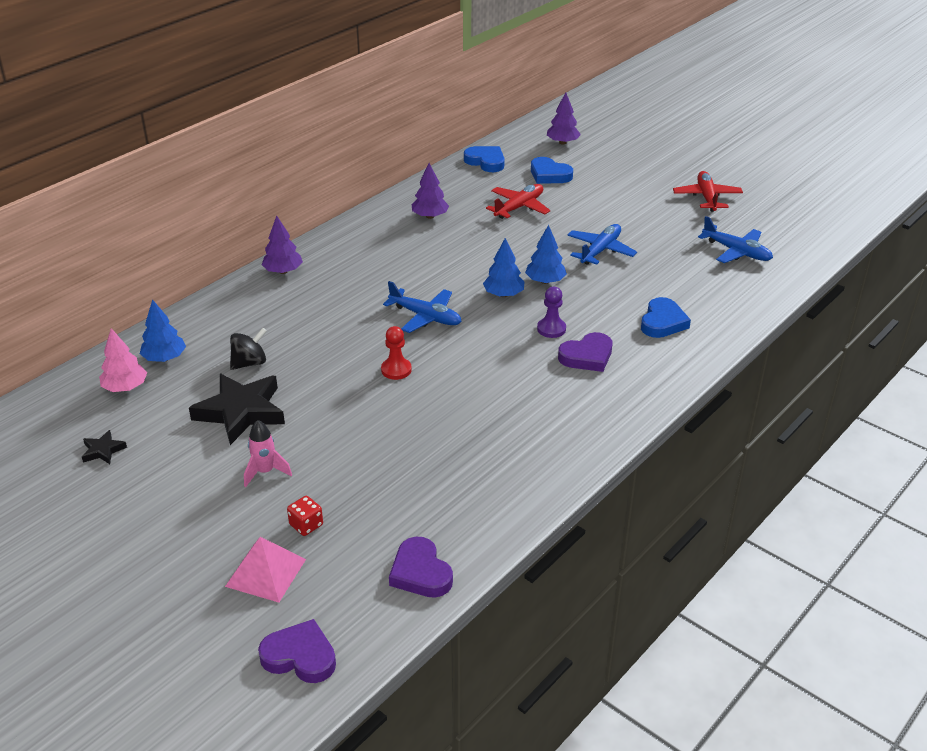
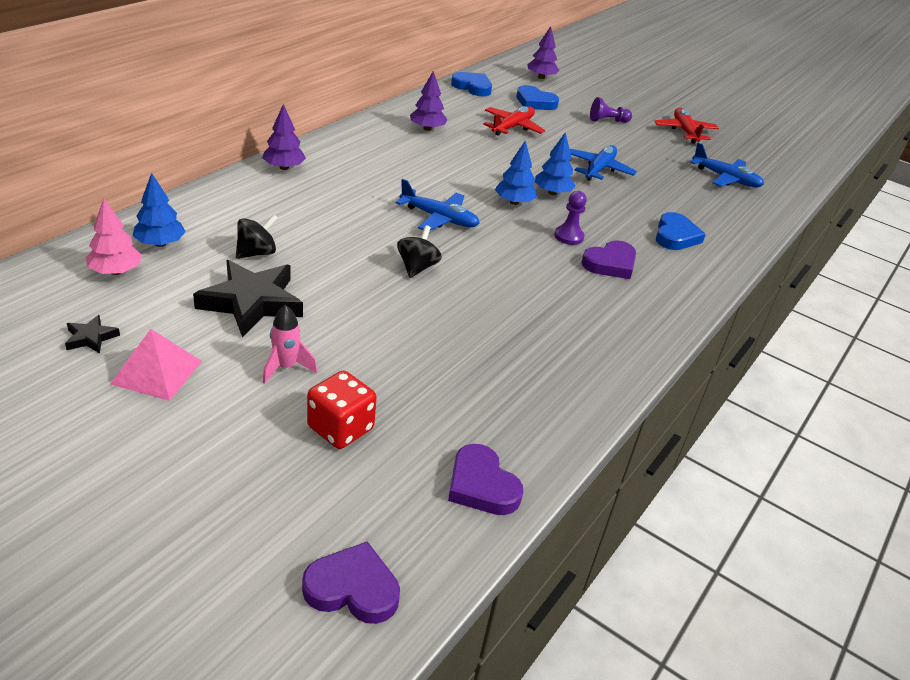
camera: 10 degrees left, 0 degrees up
(266, 572) = (299, 483): pink pyramid -> pink pyramid (157, 372)
(306, 525) = (340, 428): red dice -> red dice, size x1.67
(396, 370) = (417, 267): red pawn -> black spinning top
(623, 191) = (607, 121): none -> purple pawn

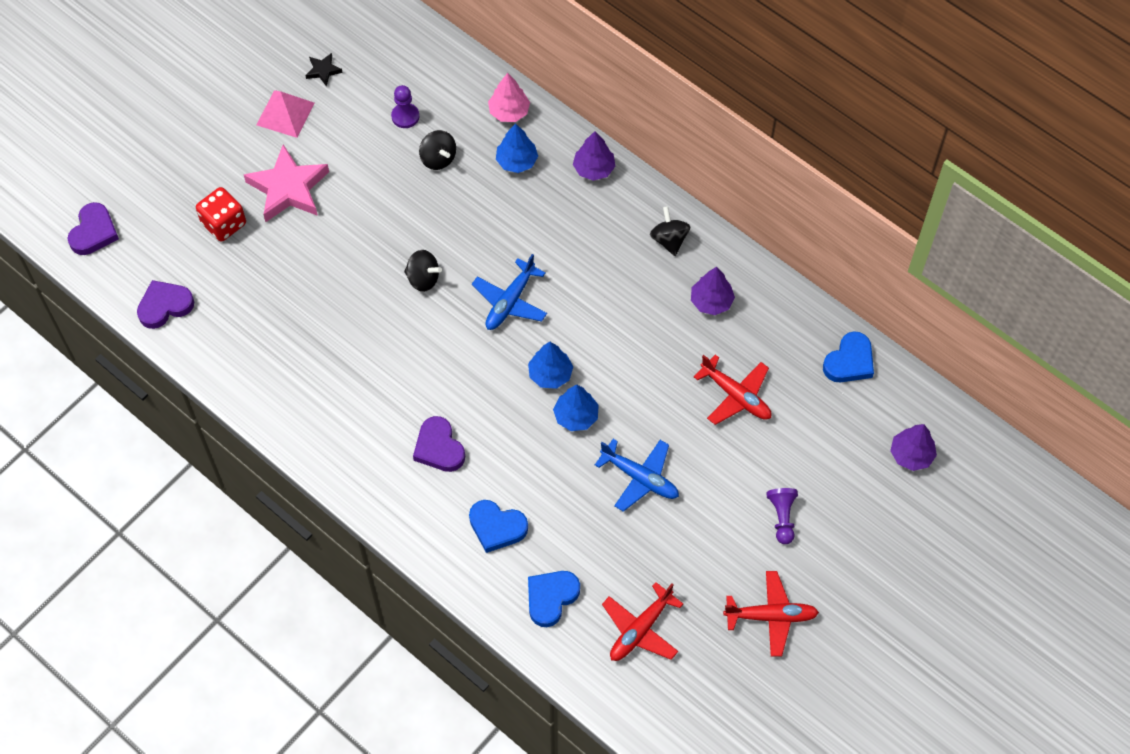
camera: 100 degrees right, 25 degrees up
(116, 271) = (406, 70): pink tree -> pink tree (509, 112)
(160, 243) = (448, 91): blue tree -> blue tree (517, 161)
(251, 302) = (367, 161): black star -> none
(286, 367) = (288, 188): pink rocket -> pink star
(366, 140) = (669, 240): none -> black spinning top
(535, 102) = (820, 433): blue heart -> blue heart (551, 598)
(568, 236) = (486, 417): purple pawn -> purple pawn (405, 116)
(726, 178) = (640, 629): blue plane -> red plane

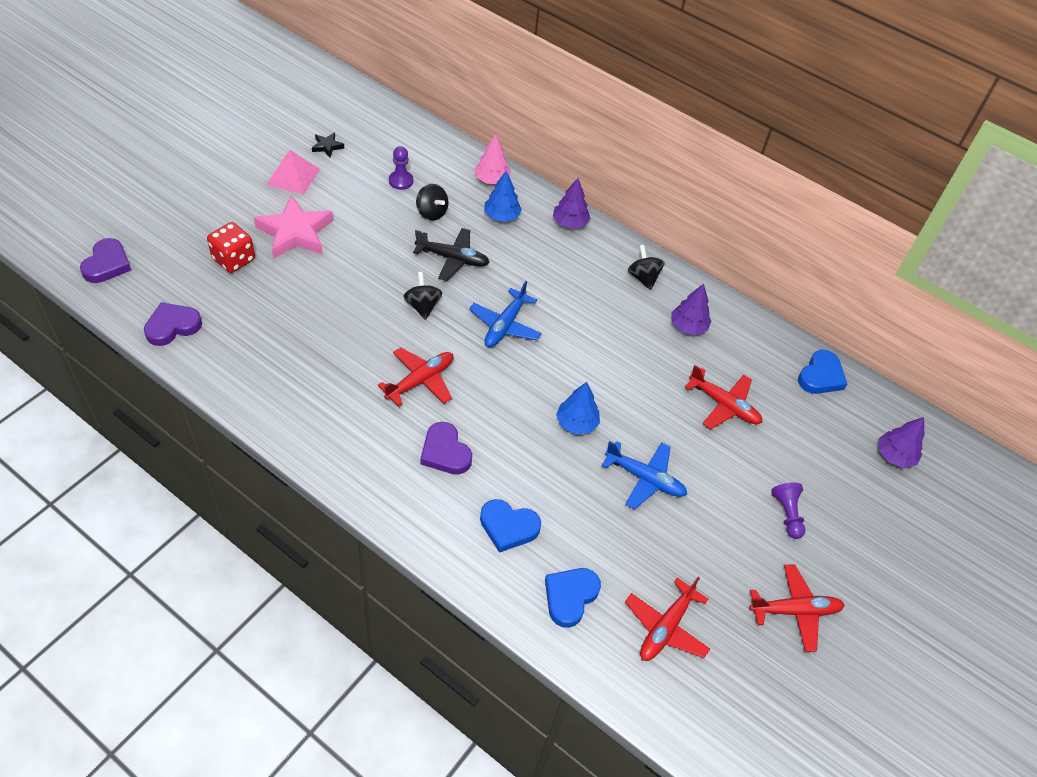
camera: 10 degrees left, 10 degrees down
(417, 367) = (420, 380): none -> red plane
(423, 279) = (422, 306): black spinning top -> black spinning top turned 120 degrees counterclockwise
(459, 219) = (453, 259): none -> black plane
(550, 374) = (548, 386): blue tree -> none

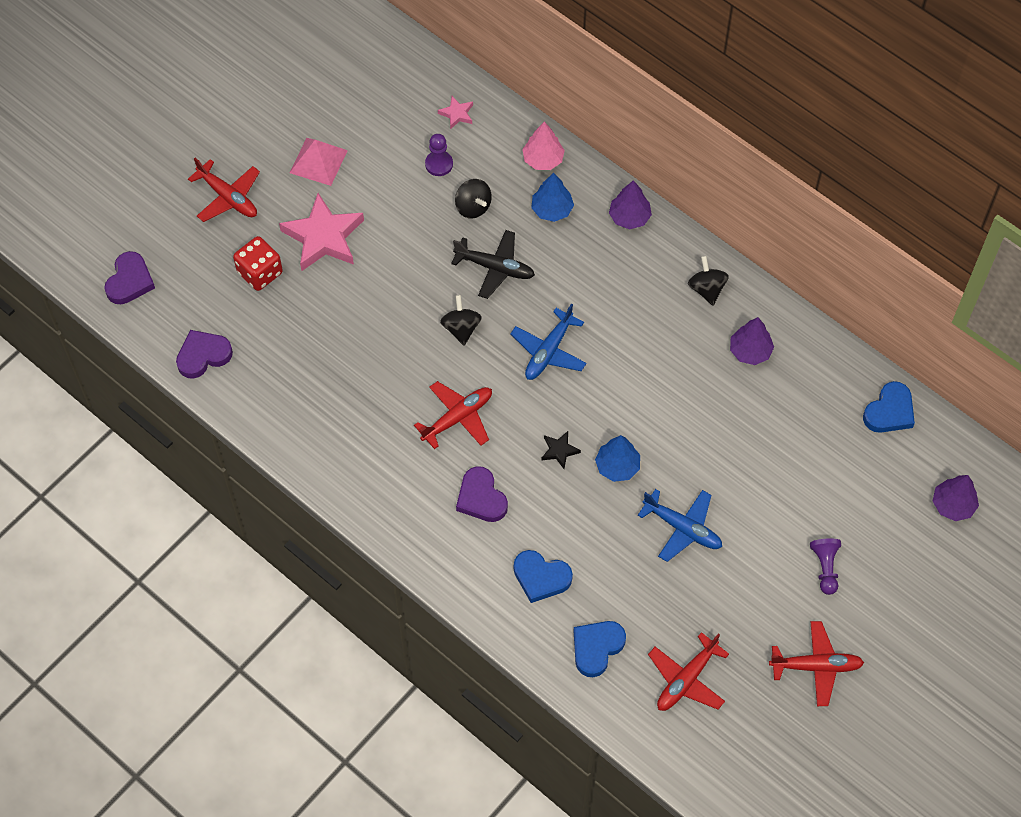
camera: 10 degrees right, 10 degrees up
(327, 146) = (355, 118): black star -> black star (559, 450)
(416, 146) = (457, 114): none -> pink star
(724, 405) = (777, 446): red plane -> red plane (228, 197)

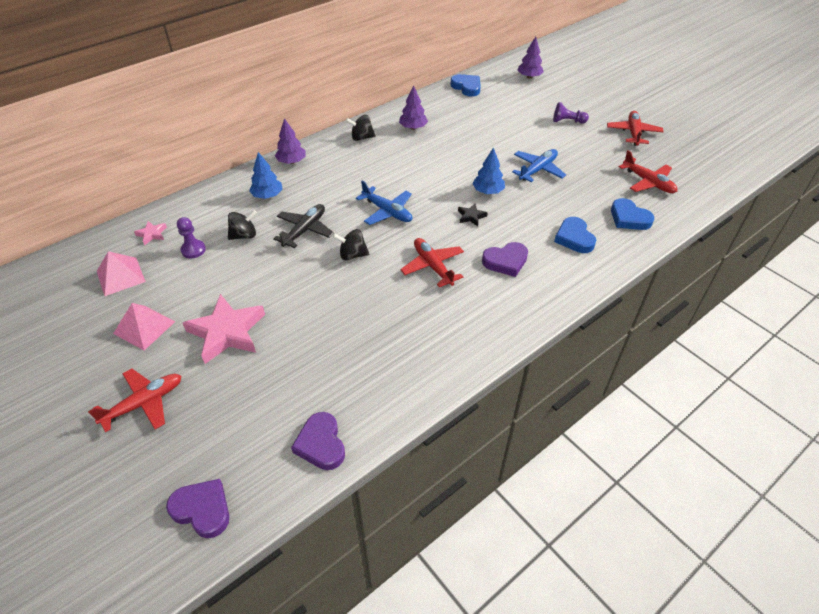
camera: 80 degrees left, 15 degrees down
(260, 273) = (244, 385): red dice -> none
(385, 111) = (121, 276): none -> pink pyramid
(541, 577) = (574, 238): blue heart -> blue heart turned 135 degrees clockwise
(543, 159) = (221, 195): pink tree -> none

